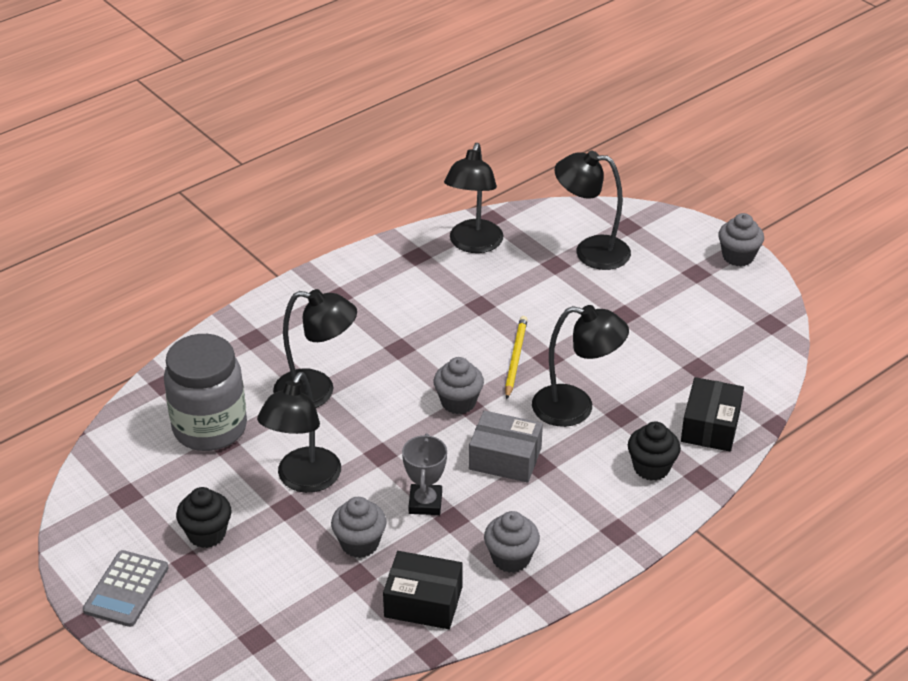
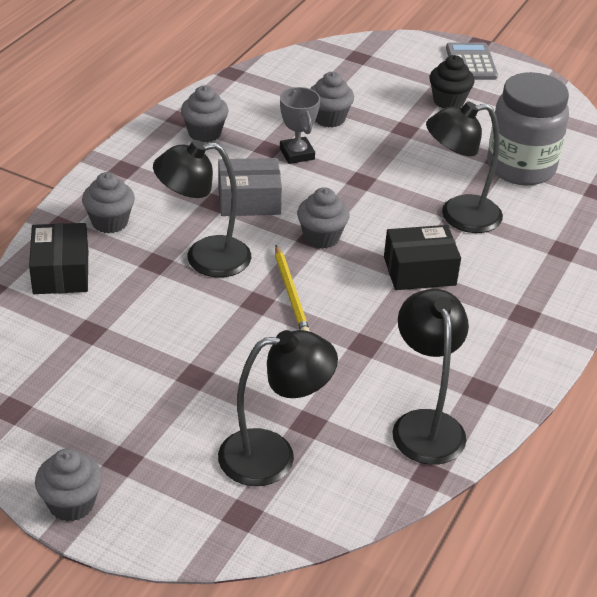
camera: 155 degrees right, 0 degrees up
(303, 480) = (408, 148): black lamp -> none
(423, 602) = (256, 96): black box -> black box (419, 271)
(651, 467) = (110, 222): black cupcake -> grey cupcake

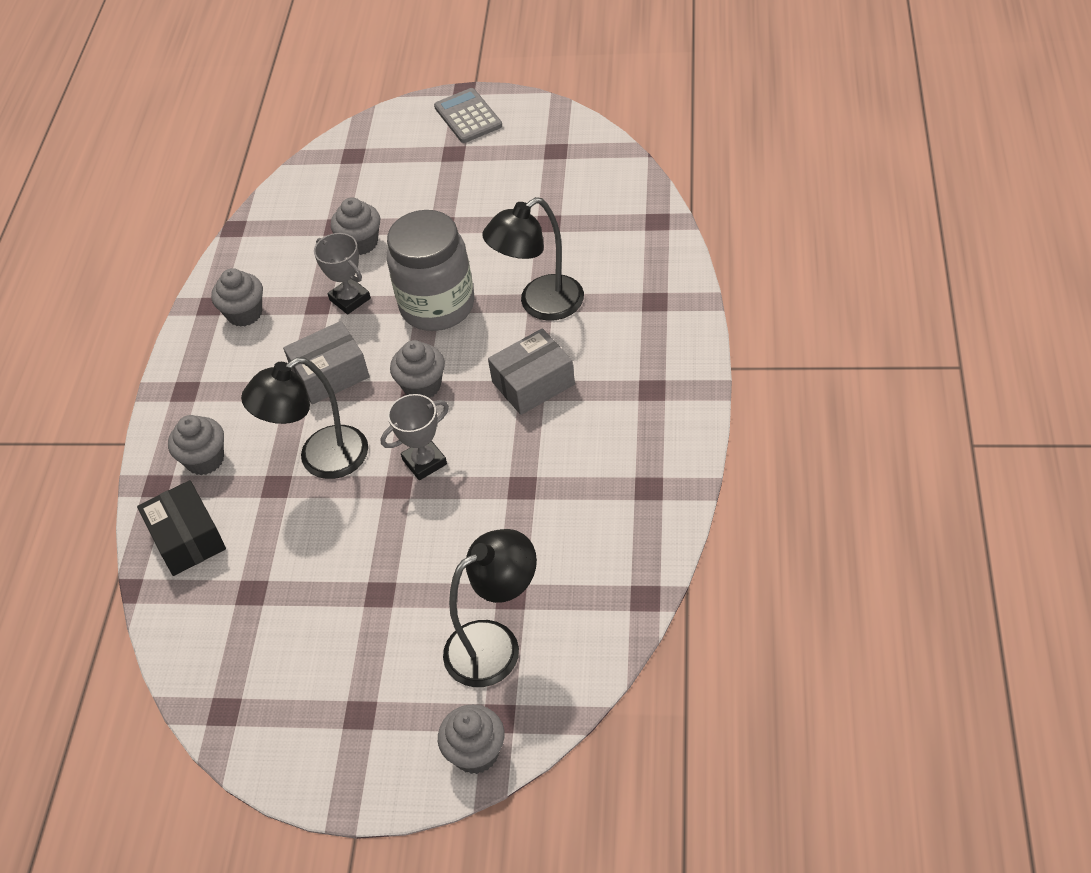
camera: 15 degrees left, 10 degrees up
(71, 504) = (336, 782): grey cupcake -> grey cupcake (476, 753)
(291, 293) = (424, 462): yellow pencil -> grey trophy
(419, 271) = (533, 383): black box -> grey box
(425, 424) = (617, 548): black lamp -> none
(448, 101) = (468, 173): black cupcake -> none
(521, 167) = (573, 223): grey jar -> grey jar (437, 306)

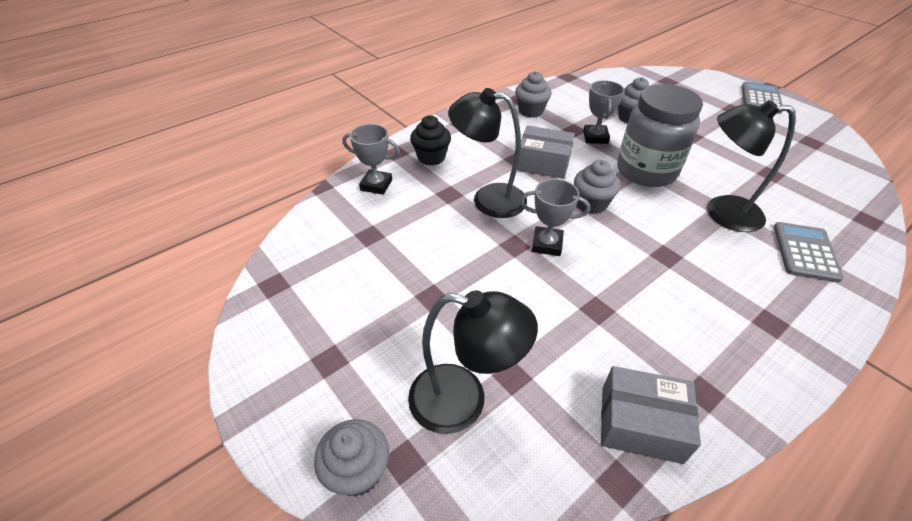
camera: 40 degrees right, 5 degrees down
(187, 538) = (376, 185): black box -> grey trophy
(205, 460) = (431, 157): grey cupcake -> black cupcake
(533, 383) = (671, 252): grey box -> grey box (640, 424)
(632, 297) = (805, 252): none -> grey calculator

